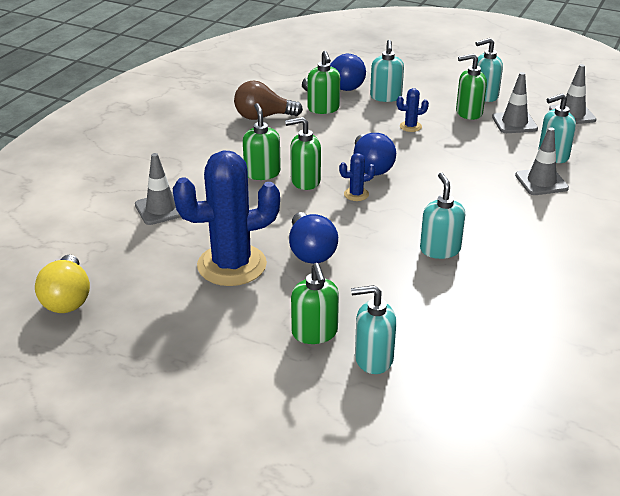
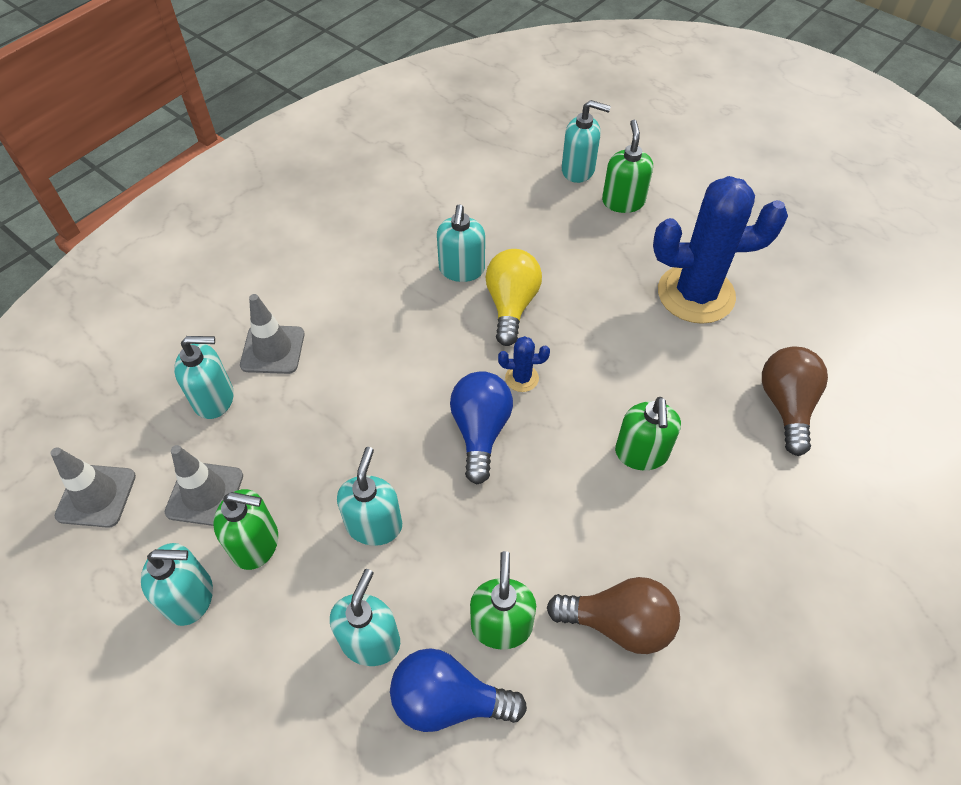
camera: 165 degrees left, 20 degrees up
(67, 299) = (871, 285): yellow light bulb -> yellow light bulb (511, 305)
(161, 209) = (786, 406): grey traffic cone -> brown light bulb
(305, 181) = (583, 421): green soap dispenser -> none
(310, 252) = (605, 295): blue light bulb -> none
(410, 126) = (374, 525): blue cactus -> turquoise soap dispenser

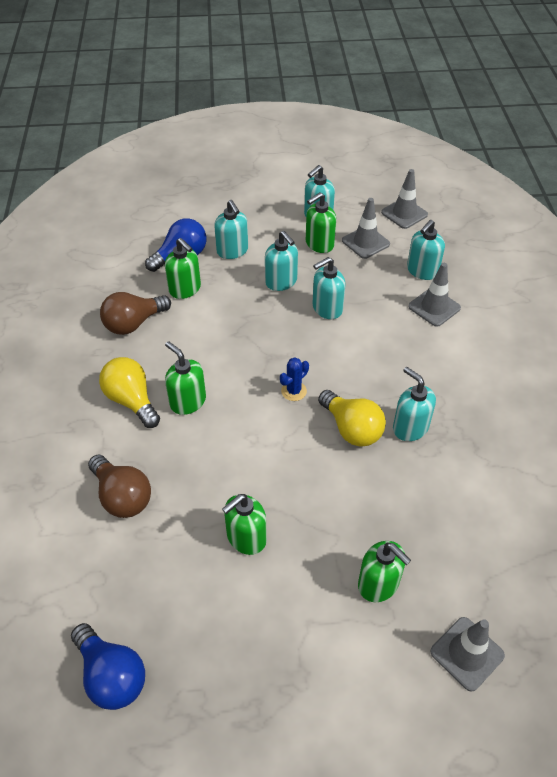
camera: 135 degrees right, 5 degrees down
(480, 431) = (282, 350): blue light bulb -> blue light bulb (111, 675)
(578, 170) = (446, 588): turquoise soap dispenser -> turquoise soap dispenser (327, 308)
(609, 139) = (467, 653): none -> grey traffic cone
(695, 294) = (246, 538): blue cactus -> green soap dispenser
(704, 504) = (132, 400): none -> yellow light bulb

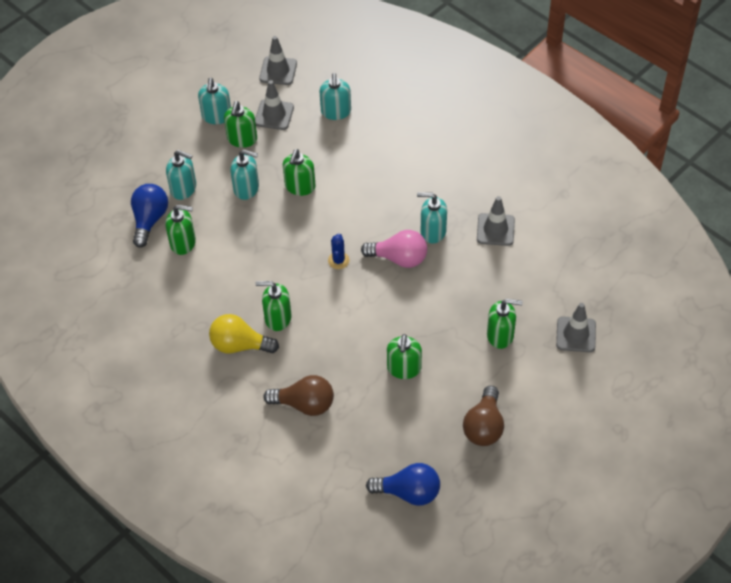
camera: 40 degrees left, 5 degrees up
(133, 323) = (176, 294): brown light bulb -> brown light bulb (484, 426)
(327, 308) = (300, 186): turquoise soap dispenser -> green soap dispenser
(352, 429) = (399, 258): yellow light bulb -> pink light bulb
(434, 307) = (370, 135): grey traffic cone -> grey traffic cone (495, 230)

